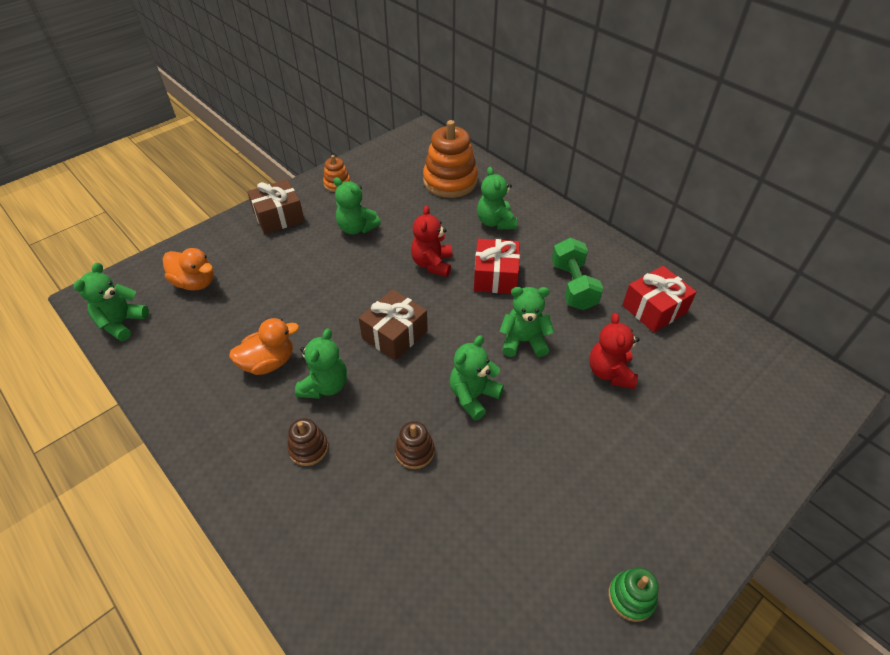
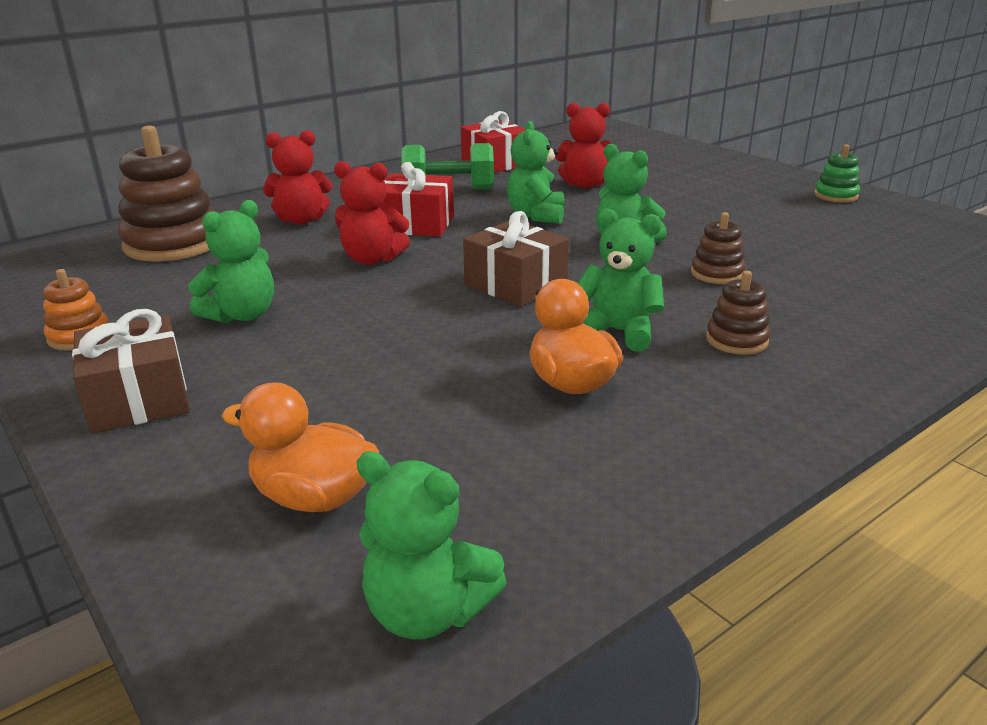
camera: 85 degrees left, 20 degrees down
(195, 283) = (314, 497): orange duck -> orange duck turned 105 degrees counterclockwise
(450, 181) = (173, 244): orange stacking toy -> brown stacking toy
(495, 222) = (301, 220): green teddy bear -> red teddy bear

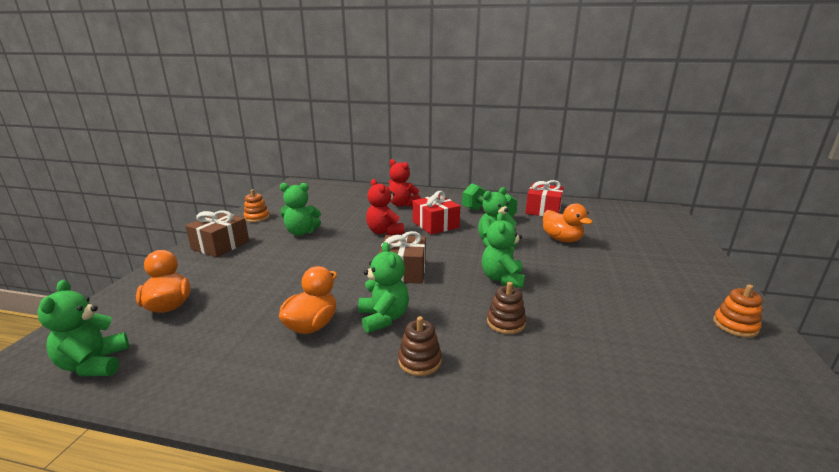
camera: 50 degrees right, 5 degrees down
(173, 244) = (347, 197): brown stacking toy -> none
(584, 184) = (562, 239): red teddy bear -> orange duck
(836, 196) = (735, 325): green stacking toy -> orange stacking toy

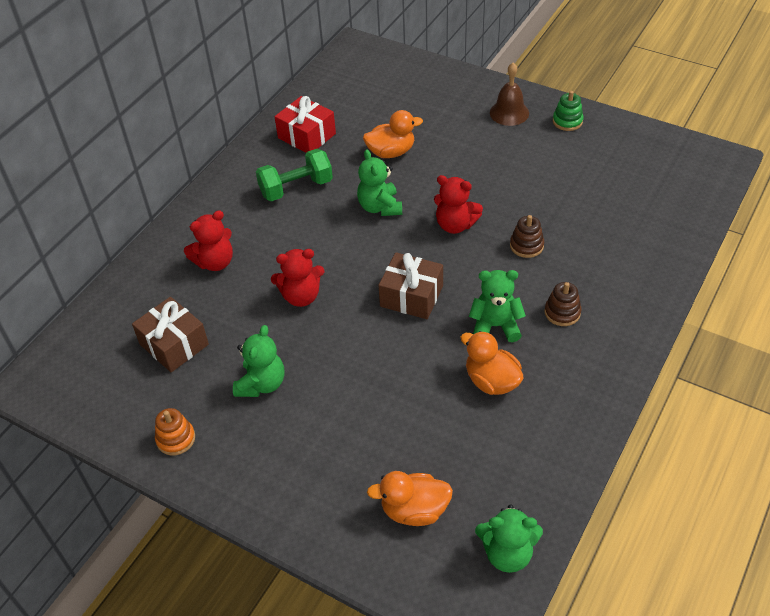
camera: 70 degrees left, 25 degrees up
(220, 245) = (264, 477): brown gift -> brown gift (174, 344)
(435, 224) = (302, 243): red gift -> none
(502, 279) = (455, 225): green teddy bear -> red teddy bear
(691, 286) = (509, 113): none -> brown bell
(735, 325) = (567, 121): orange stacking toy -> green stacking toy

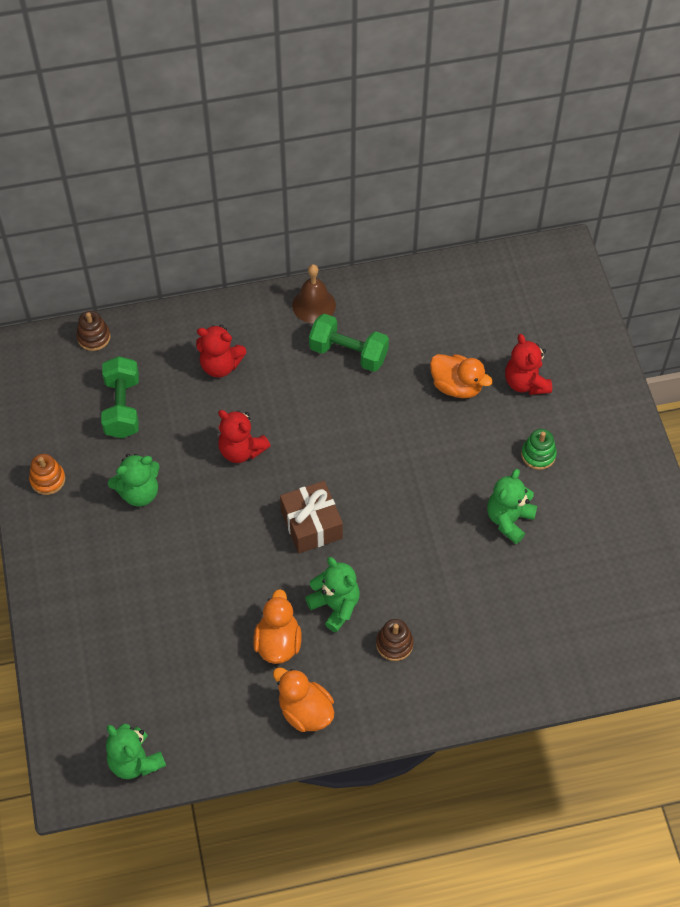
camera: 45 degrees right, 10 degrees up
(174, 344) = (122, 407): brown gift -> green dumbbell
(306, 136) = (414, 311): red gift -> none
(380, 207) = (385, 428): green teddy bear -> green teddy bear (509, 520)
(414, 510) = (119, 675): orange duck -> orange duck (305, 711)
(455, 225) = (418, 497): red teddy bear -> red teddy bear (525, 383)
(509, 113) = (598, 437): brown bell -> brown bell (314, 305)
(526, 245) = (444, 566): brown stacking toy -> brown stacking toy (94, 337)
(567, 121) = (633, 490): green stacking toy -> green stacking toy (538, 455)

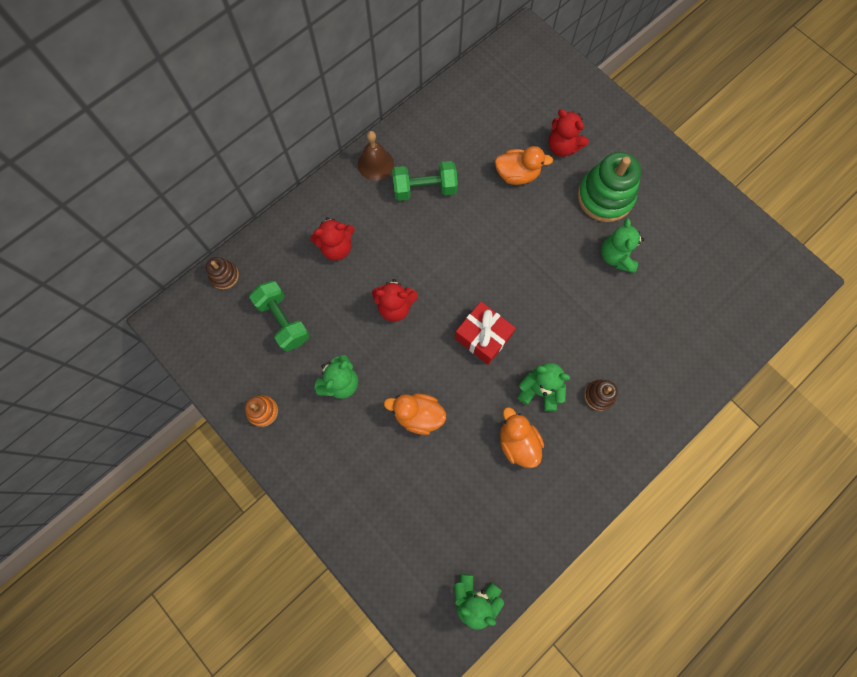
camera: 30 degrees left, 15 degrees up
(305, 711) = (570, 484): orange duck -> orange duck (418, 415)
(311, 524) = (483, 337): brown gift -> red gift
(538, 455) = (605, 197): green stacking toy -> green stacking toy, size x2.02

